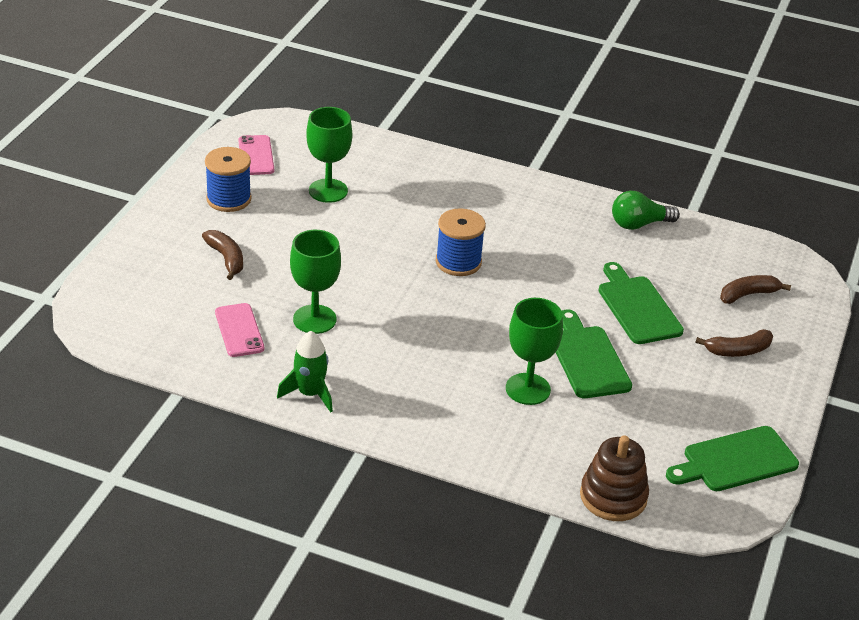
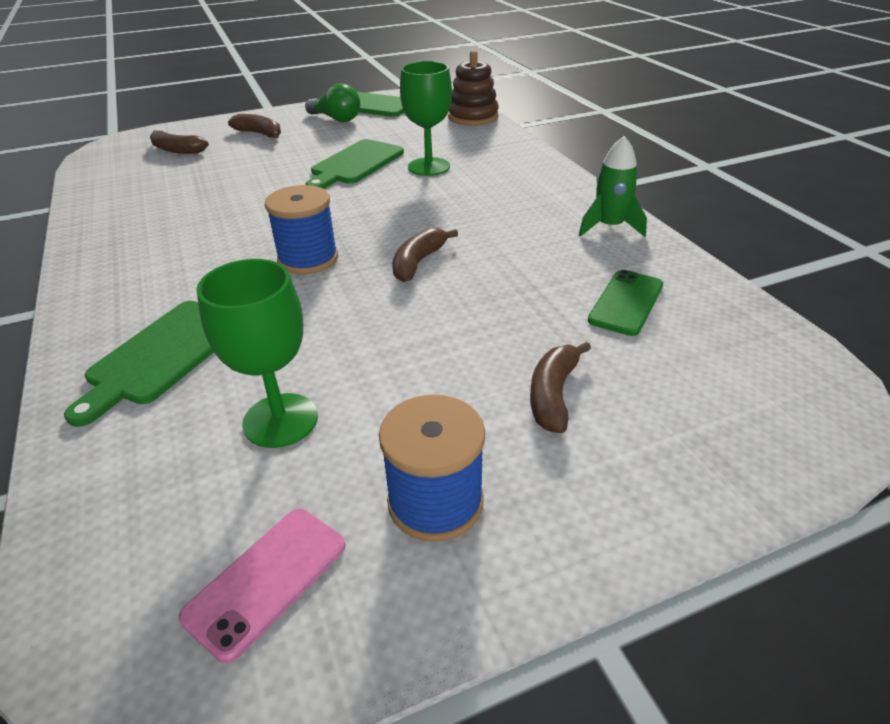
camera: 130 degrees left, 0 degrees up
(239, 330) = (626, 303): pink phone -> green phone
(314, 319) = (528, 276): green goblet -> none
(392, 294) = (418, 262): none -> brown banana
(637, 307) = (256, 172): green cutting board -> green cutting board (162, 355)
(639, 224) = (110, 214): green light bulb -> green light bulb (336, 119)

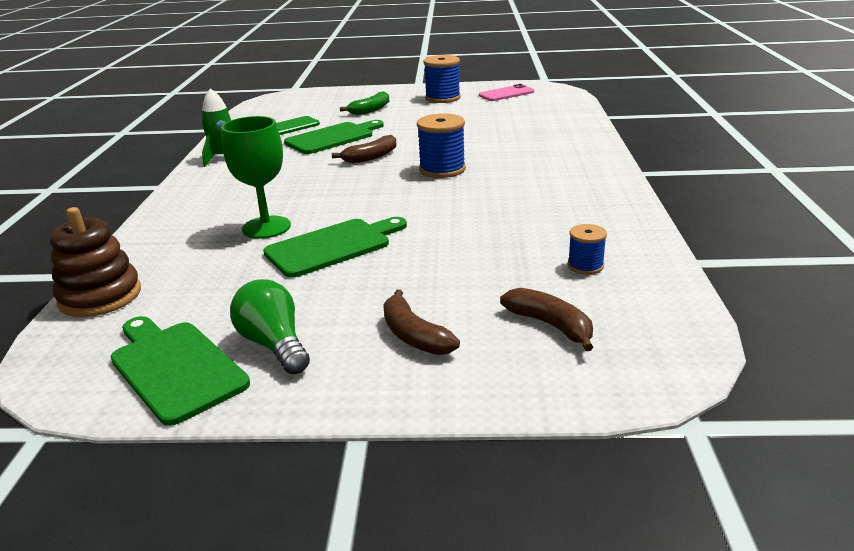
camera: 155 degrees left, 10 degrees down
(146, 184) = (585, 266): none -> blue spool
(162, 355) = (546, 140): green cutting board -> green cutting board (333, 138)
(280, 420) = (490, 117): green goblet -> none
(553, 395) = (370, 110): brown banana -> green banana

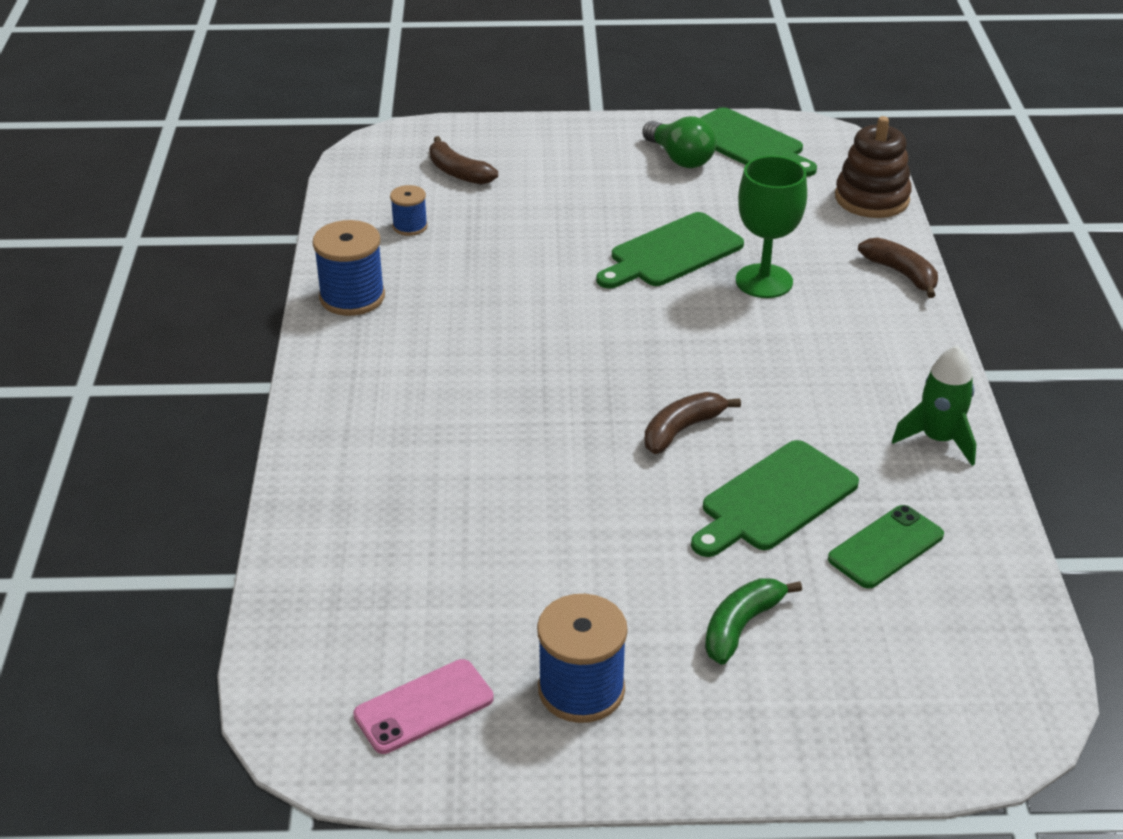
camera: 175 degrees right, 10 degrees up
(414, 335) = (569, 165): brown banana -> brown banana (901, 274)
(442, 169) = (562, 392): blue spool -> blue spool (352, 297)

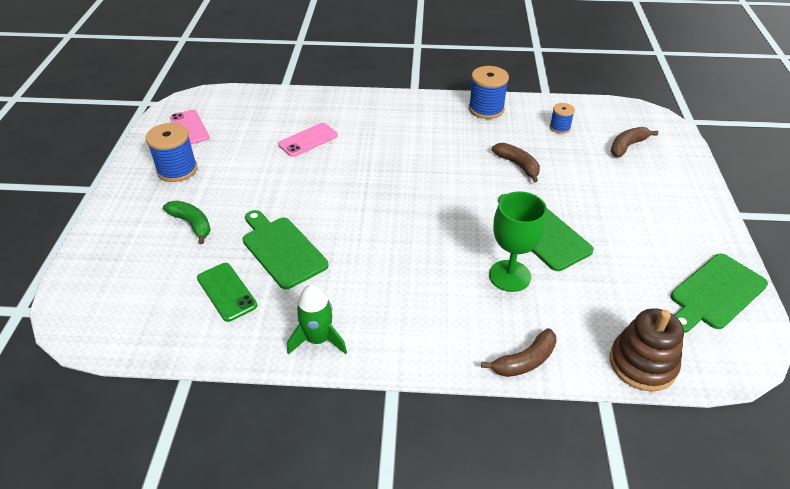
camera: 95 degrees right, 5 degrees up
(461, 508) = (308, 140): none -> pink phone
(680, 158) = (677, 250): green light bulb -> none
(682, 430) = (352, 219): brown banana -> brown banana (517, 165)

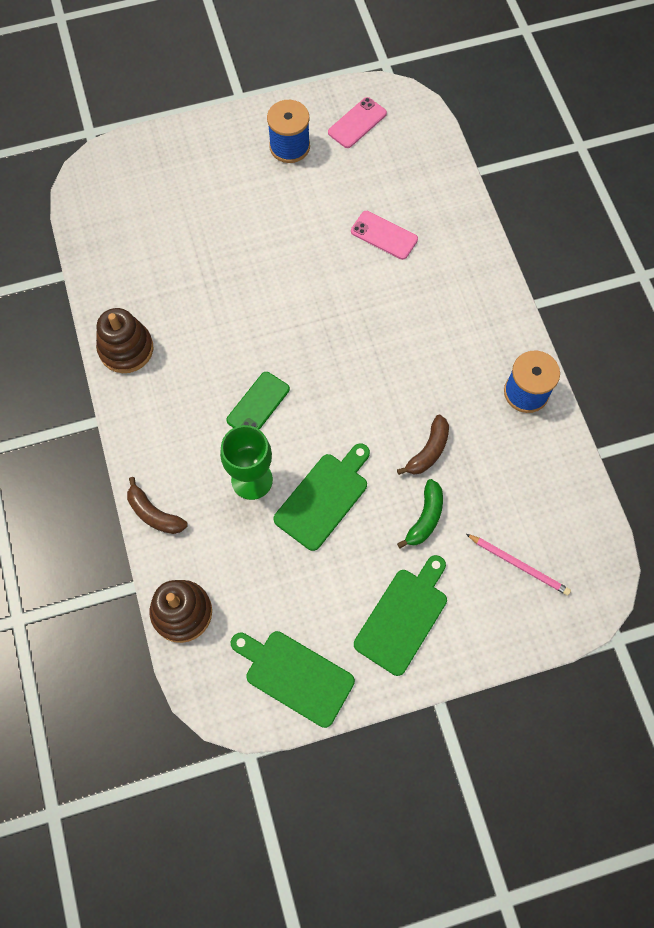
camera: 70 degrees right, 25 degrees up
(192, 224) = (222, 196): green banana -> green banana (425, 518)
(226, 292) = (153, 261): green phone -> green phone (258, 404)
(282, 249) = (217, 280): green cutting board -> green cutting board (403, 617)
(318, 339) = (126, 349): green rocket -> brown stacking toy
(559, 127) = (524, 482): blue spool -> none
(627, 146) = (519, 565): brown banana -> pink pencil

